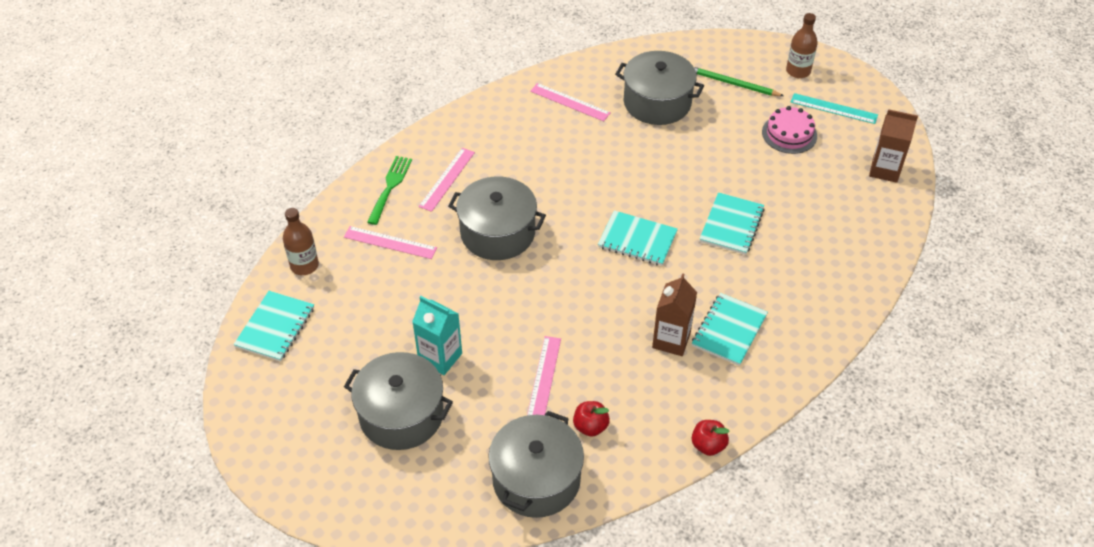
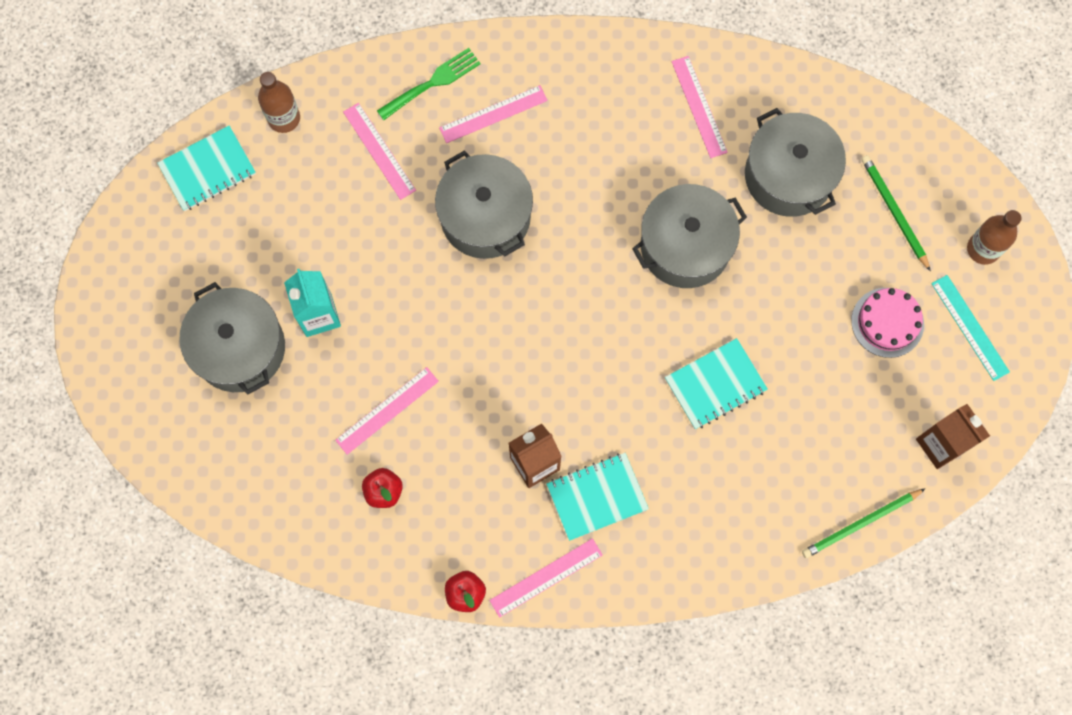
camera: 40 degrees right, 25 degrees up
(536, 479) = (295, 503): grey pot -> grey pot (685, 246)
(637, 240) = (608, 329): turquoise notebook -> none
(748, 397) = (546, 577): none -> pink ruler
(890, 236) = (860, 524): none -> green pencil

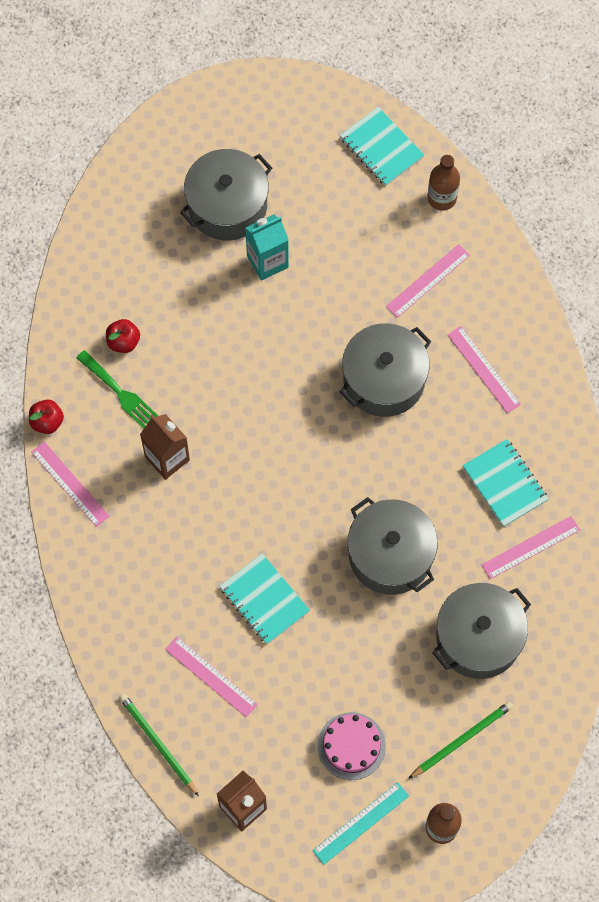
camera: 80 degrees right, 5 degrees down
(387, 410) = (193, 331): pink ruler -> pink ruler (211, 676)
(432, 82) = (503, 313): green fork -> green fork (120, 393)
(597, 497) = (146, 514): turquoise notebook -> turquoise notebook (504, 484)

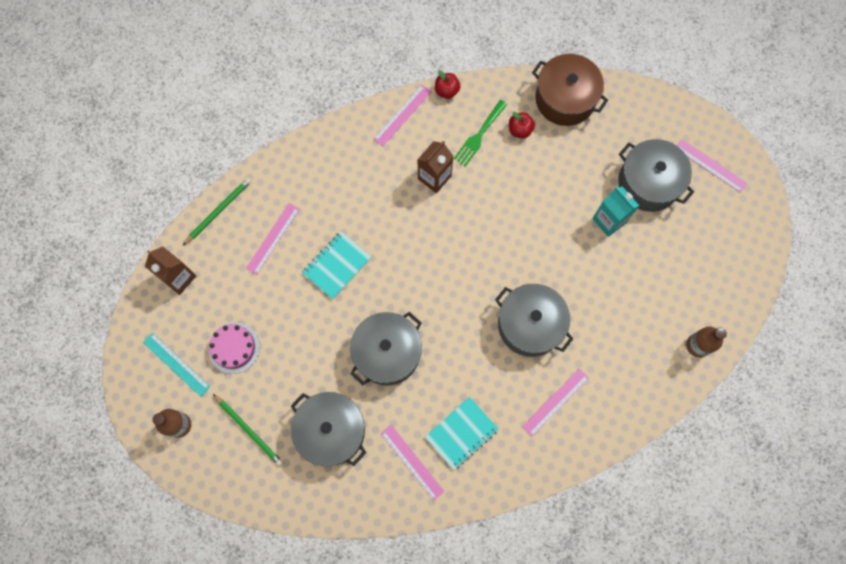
camera: 80 degrees right, 5 degrees up
(92, 279) = (565, 99): none -> brown pot
(381, 148) = (729, 290): turquoise notebook -> none
(428, 281) = (622, 346): pink ruler -> pink ruler (710, 165)

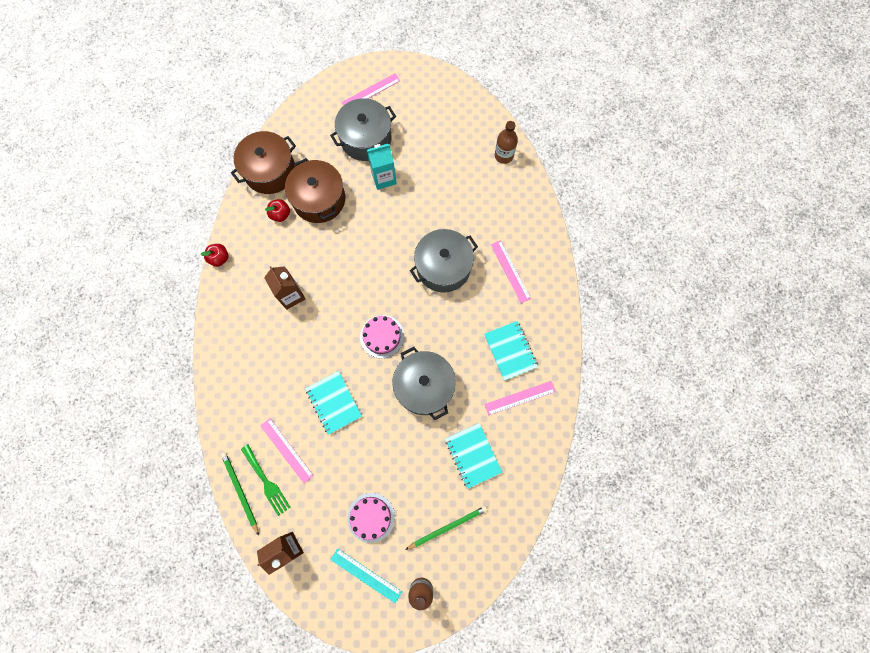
camera: 70 degrees left, 0 degrees up
(176, 364) = (366, 575): turquoise ruler -> turquoise ruler turned 60 degrees clockwise
(331, 431) = (473, 455): grey pot -> turquoise notebook
(402, 115) = (224, 302): pink ruler -> none
(425, 288) = (382, 336): none -> pink cake
(479, 135) = (271, 247): green fork -> green fork (266, 482)
(554, 162) = (319, 199): none -> brown pot

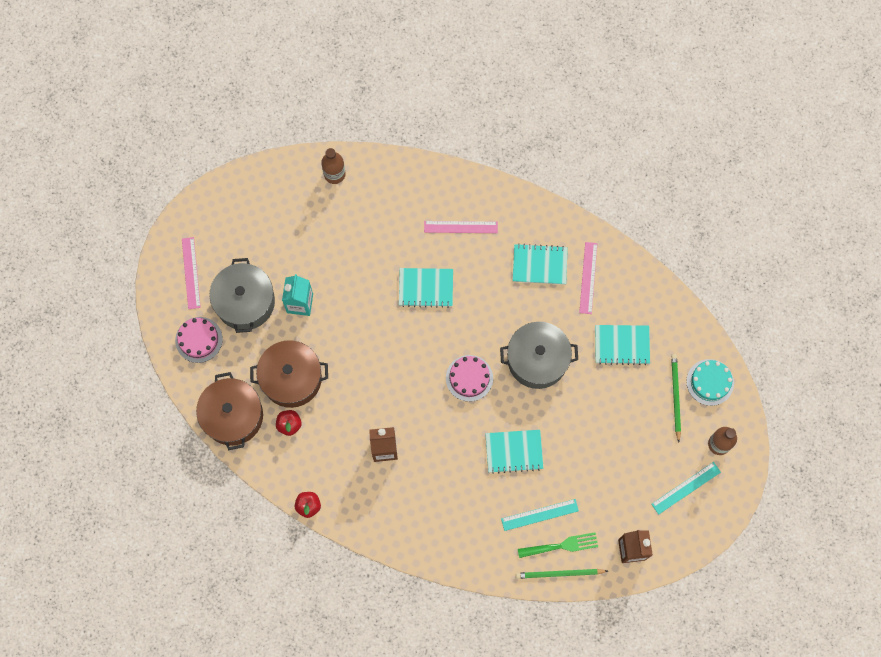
camera: 65 degrees left, 0 degrees up
(286, 450) = (539, 514): pink ruler -> turquoise ruler
(371, 517) = (637, 462): pink cake -> pink cake (199, 339)
(443, 267) = (426, 288): grey pot -> turquoise notebook
(476, 554) = (710, 382): none -> turquoise cake

